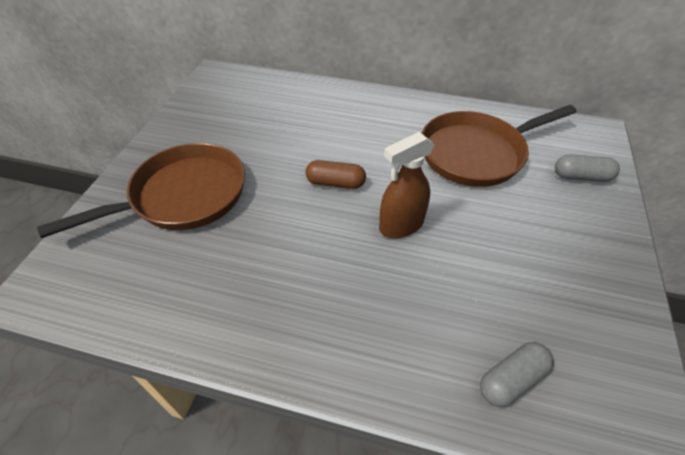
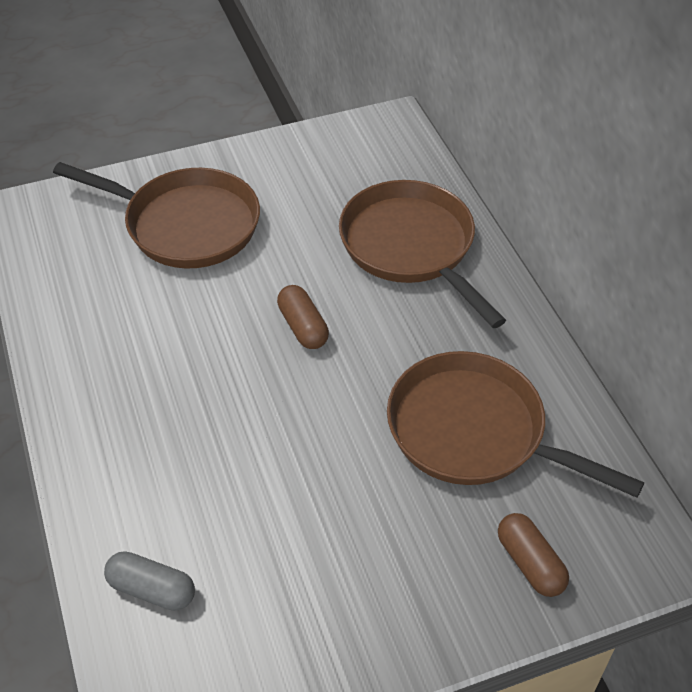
camera: 55 degrees right, 0 degrees up
(319, 111) = (411, 247): none -> brown pan
(401, 225) = (285, 414): brown spray bottle -> none
(581, 177) = (530, 563): grey capsule -> brown capsule

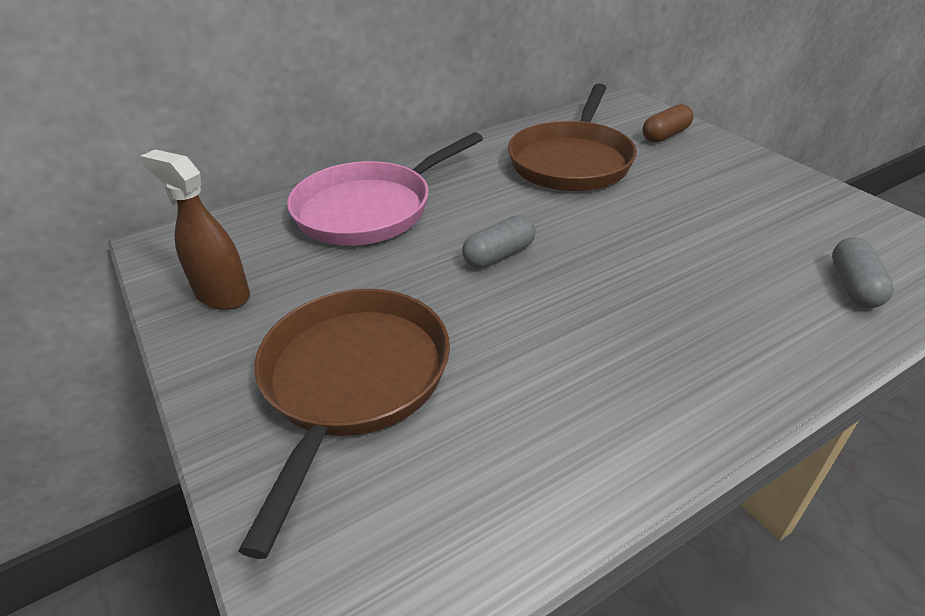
camera: 100 degrees left, 10 degrees down
(303, 327) = (499, 255): brown capsule -> grey capsule
(308, 160) = (222, 294): none -> brown spray bottle
(411, 247) = (370, 209): brown pan -> pink pan

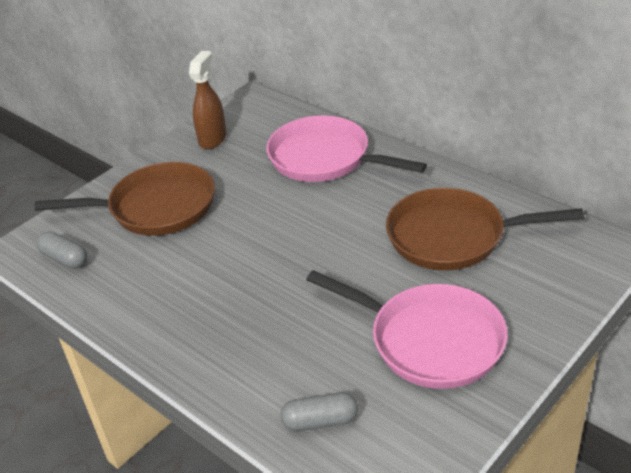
camera: 75 degrees right, 0 degrees up
(499, 255) = (291, 229): grey capsule -> grey capsule (65, 259)
(665, 135) = (547, 288): brown capsule -> none
(727, 200) = (429, 340): none -> pink pan

